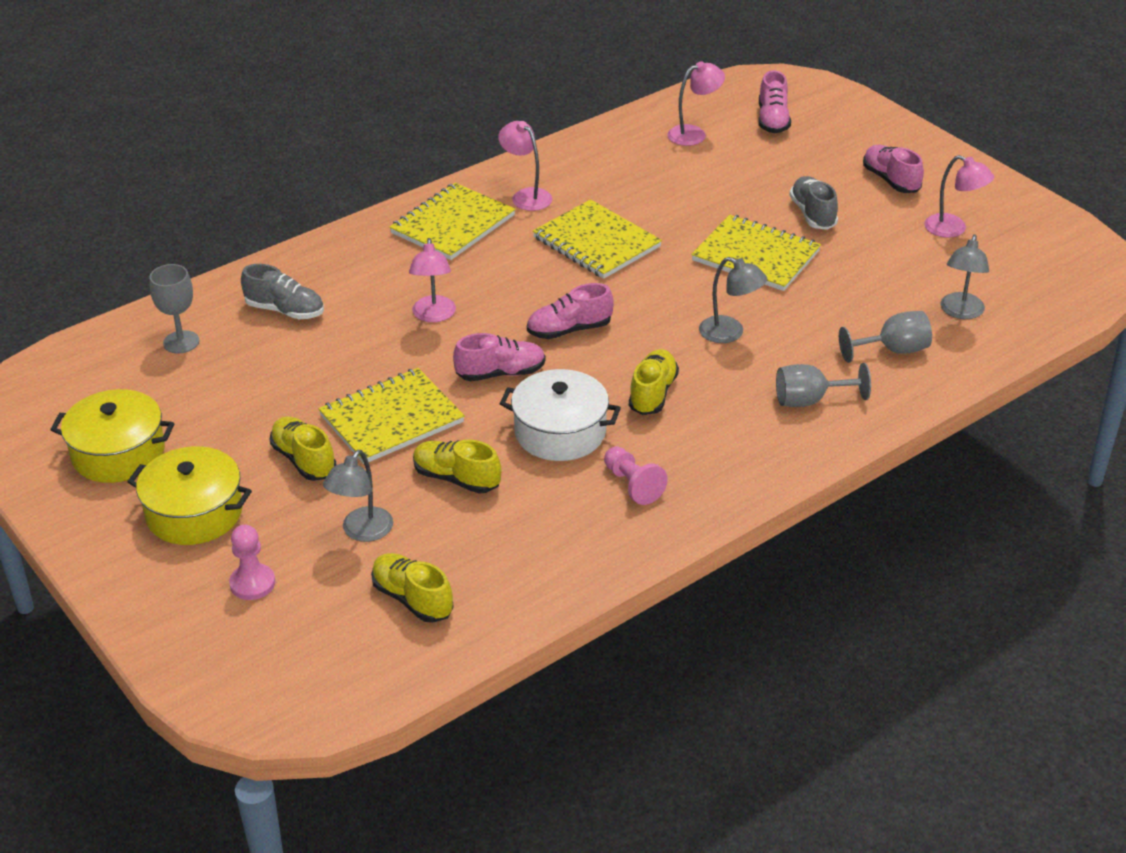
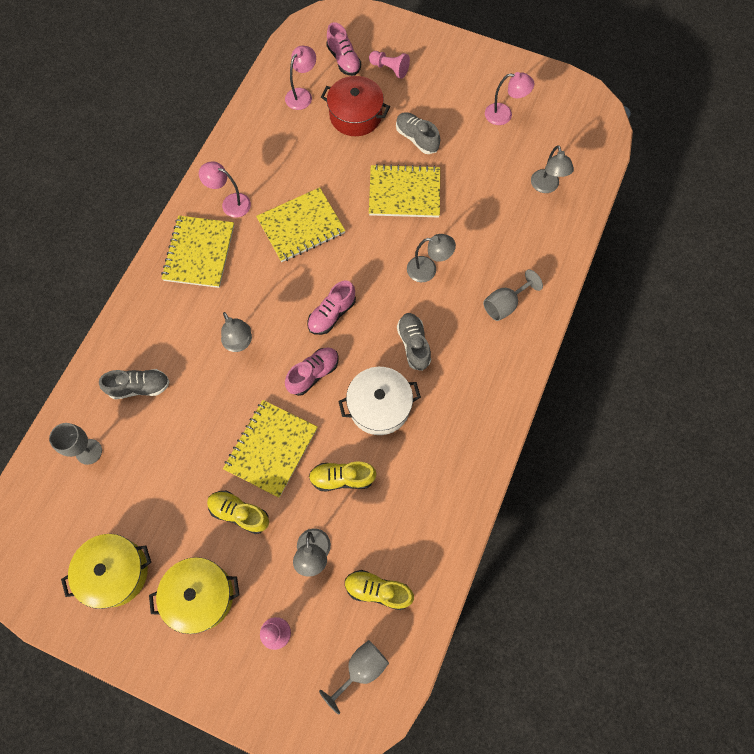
camera: 30 degrees left, 30 degrees up
(433, 315) = (240, 343): pink lamp -> grey lamp
(596, 242) = (301, 226): yellow notebook -> yellow notebook turned 45 degrees counterclockwise
(632, 485) = (446, 427): pink pawn -> pink pawn (389, 69)
(653, 393) = (413, 344): yellow shoe -> grey shoe
(748, 170) = (355, 115): none -> red pot
(890, 180) = (445, 86): pink shoe -> none
(893, 350) = (527, 238): grey goblet -> grey goblet (361, 668)

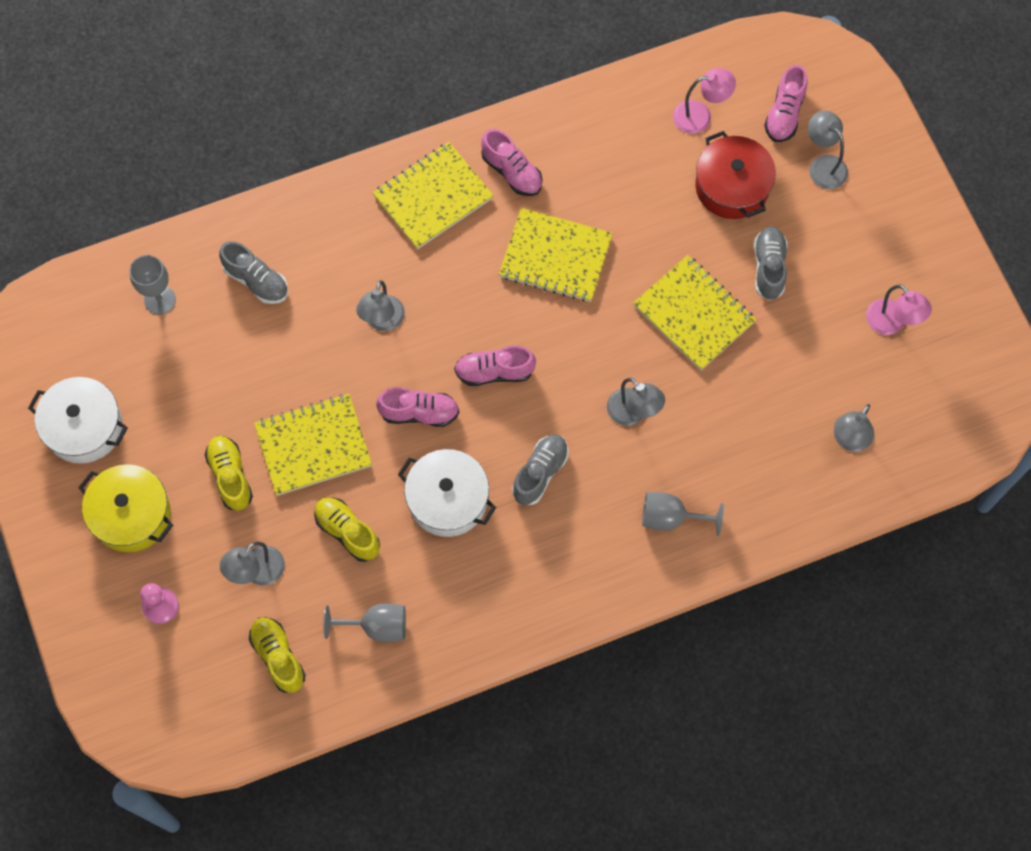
camera: 45 degrees right, 0 degrees up
(115, 572) = (84, 427): yellow pot -> white pot
(230, 203) = (512, 172): pink lamp -> pink shoe
(361, 668) = (199, 705): grey goblet -> grey goblet (376, 626)
(389, 69) = (823, 165): pink pawn -> grey lamp

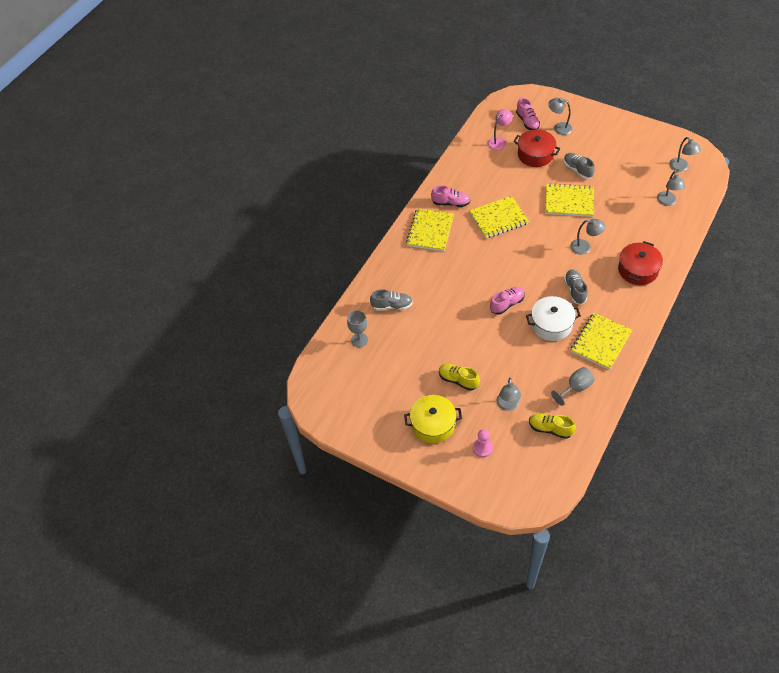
camera: 35 degrees left, 15 degrees down
(84, 427) = (377, 408): white pot -> none
(313, 445) = (479, 345): yellow notebook -> yellow notebook (600, 342)
(347, 532) = (526, 364): yellow shoe -> none
(382, 321) = (457, 284): grey lamp -> grey lamp (681, 167)
(494, 372) = (519, 270): pink shoe -> none
(670, 518) = (638, 270): grey goblet -> red pot
(891, 323) = (638, 158): pink lamp -> none

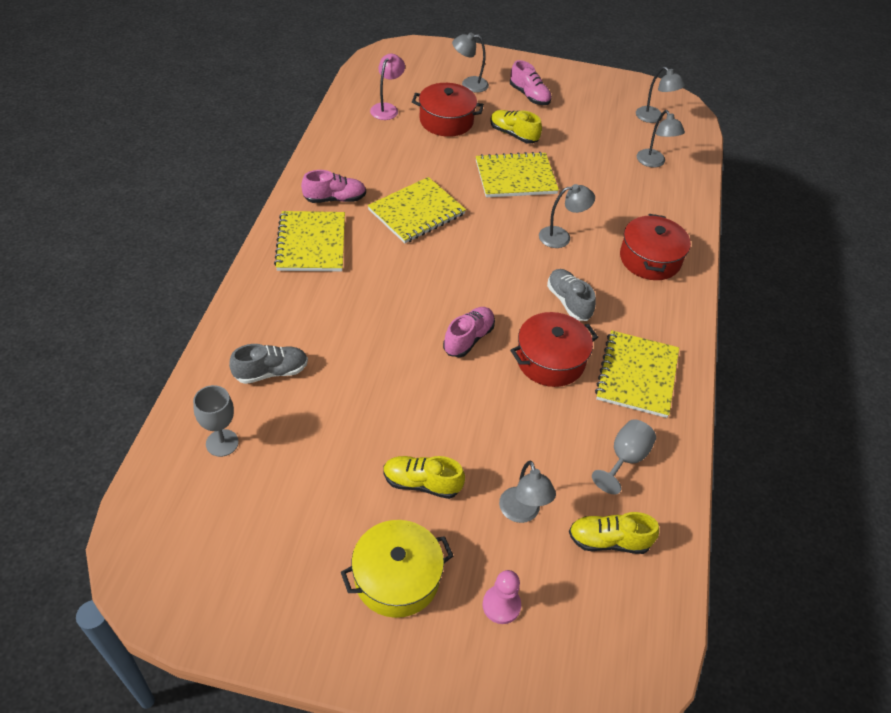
camera: 25 degrees left, 5 degrees down
(527, 121) = (421, 80): pink shoe -> pink shoe (529, 96)
(551, 324) = (550, 360): white pot -> red pot
(577, 170) = (513, 134): grey shoe -> yellow shoe

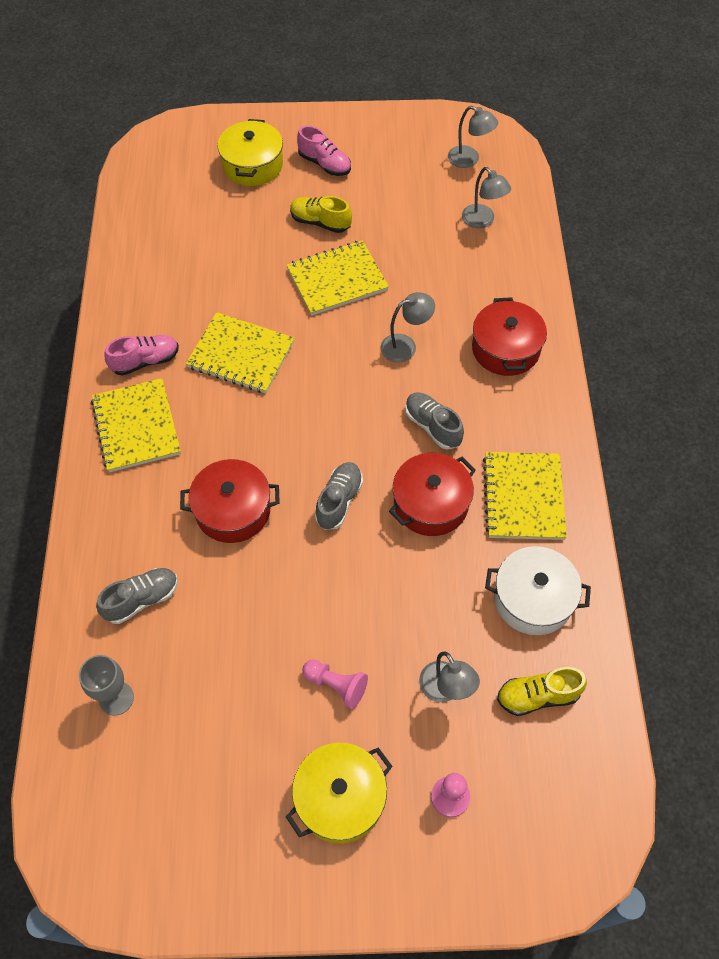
camera: 10 degrees left, 10 degrees up
(387, 108) = (168, 223): pink lamp -> none
(417, 212) = (241, 355): yellow notebook -> yellow notebook turned 75 degrees clockwise
(422, 483) = (336, 685): yellow shoe -> pink pawn
(446, 121) = (240, 223): red pot -> red pot (233, 510)
(468, 339) = (339, 501): pink shoe -> grey shoe
(469, 84) = (252, 165): grey lamp -> yellow pot
(625, 459) = (533, 599): grey goblet -> white pot

